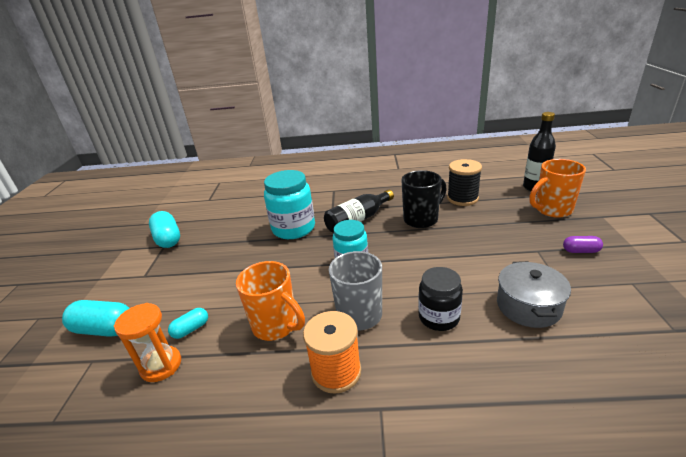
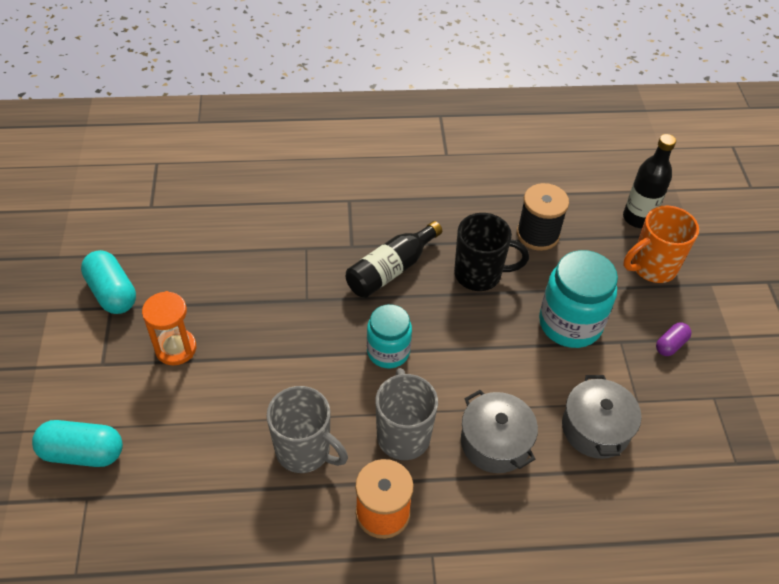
camera: 10 degrees left, 20 degrees up
(161, 365) = (177, 505): orange hourglass -> orange hourglass (176, 348)
(191, 329) = (198, 454): turquoise capsule -> none
(276, 326) = (305, 451): orange mug -> grey mug
(293, 228) = (299, 282): turquoise jar -> turquoise jar (570, 323)
(421, 219) = (479, 274): black mug -> black mug turned 45 degrees clockwise
(439, 317) = (495, 442): black jar -> grey pot
(580, 251) = (670, 345): purple capsule -> purple capsule turned 45 degrees counterclockwise

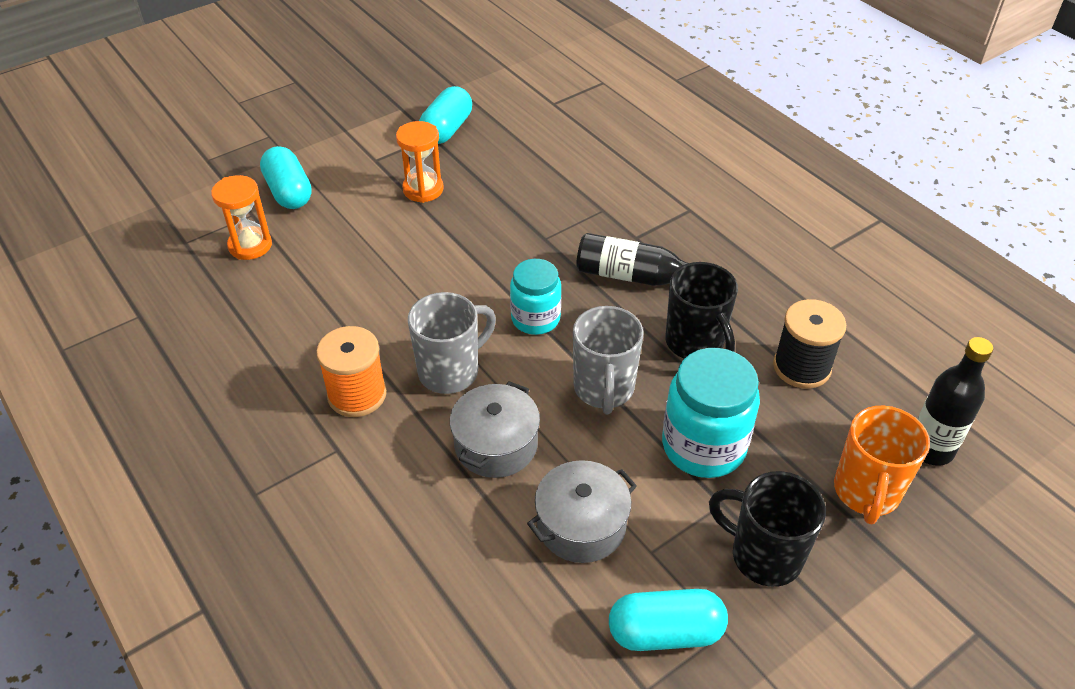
camera: 60 degrees right, 5 degrees down
(131, 518) = (250, 245): none -> orange hourglass
(305, 451) = (383, 314): grey mug -> grey mug (604, 389)
(652, 267) = (866, 493): orange mug -> orange mug turned 105 degrees counterclockwise
(670, 345) = (763, 555): purple capsule -> black mug
(700, 428) = (665, 632): none -> turquoise capsule

